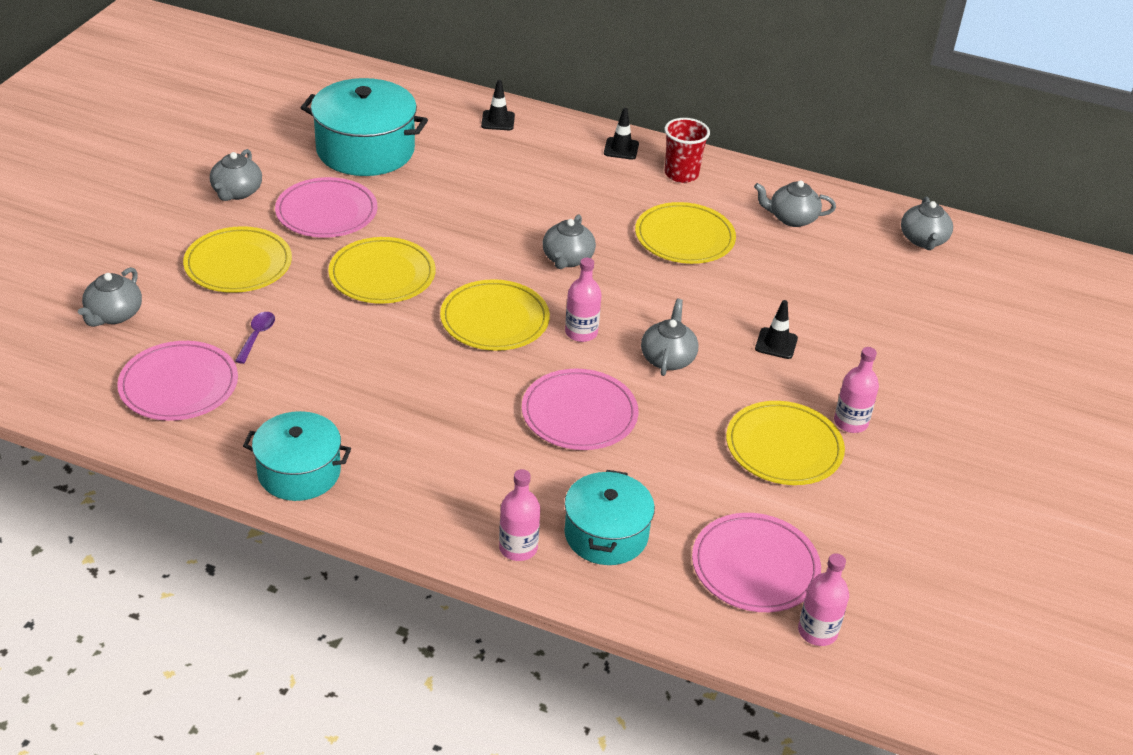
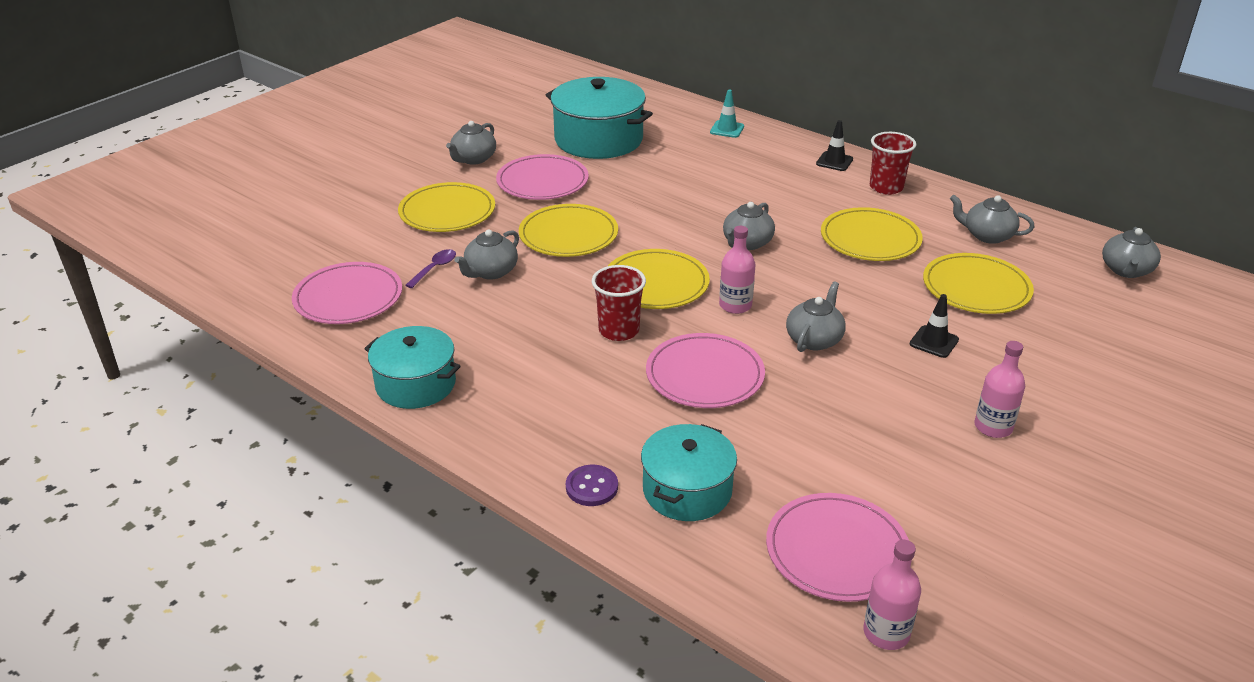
camera: 20 degrees right, 5 degrees down
(114, 315) = (324, 237): grey teapot -> grey teapot (491, 272)
(478, 379) = (619, 330): none -> red cup
(498, 121) = (727, 129): black traffic cone -> turquoise traffic cone
(518, 548) = (592, 487): pink bottle -> purple button
(784, 447) = (909, 439): yellow plate -> yellow plate (976, 288)

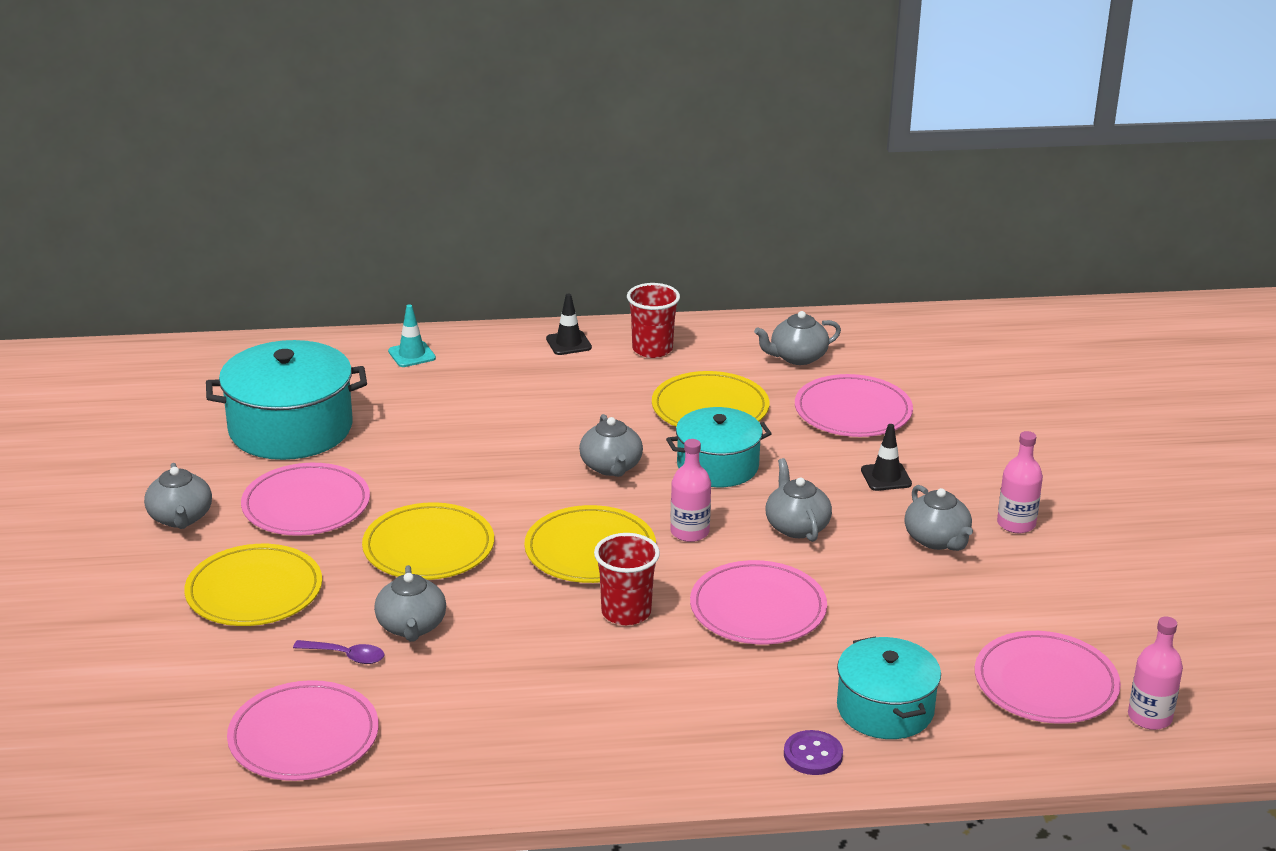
camera: 45 degrees left, 5 degrees down
(416, 384) = (522, 771): turquoise pot -> turquoise pot (717, 466)
(434, 268) = (346, 656): purple spoon -> purple spoon turned 120 degrees clockwise
(976, 288) = (853, 411): yellow plate -> pink plate
(1126, 270) = (936, 338): grey teapot -> grey teapot (937, 540)

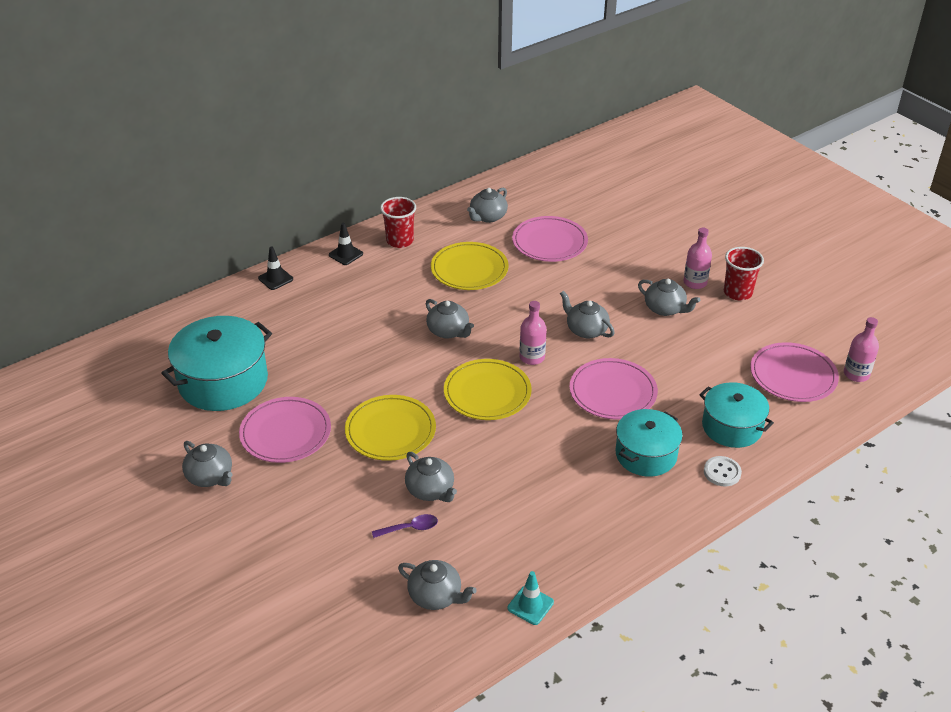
camera: 30 degrees left, 10 degrees up
(254, 591) = (309, 508): yellow plate -> none
(304, 737) = (436, 596): pink plate -> grey teapot
(412, 355) = (254, 298): turquoise traffic cone -> turquoise traffic cone (530, 605)
(626, 612) = (544, 426): red cup -> red cup (737, 292)
(717, 466) = (508, 307): turquoise pot -> turquoise pot (646, 454)
(813, 755) = (722, 472): purple button -> white button
(886, 477) = (604, 279): black traffic cone -> black traffic cone (275, 279)

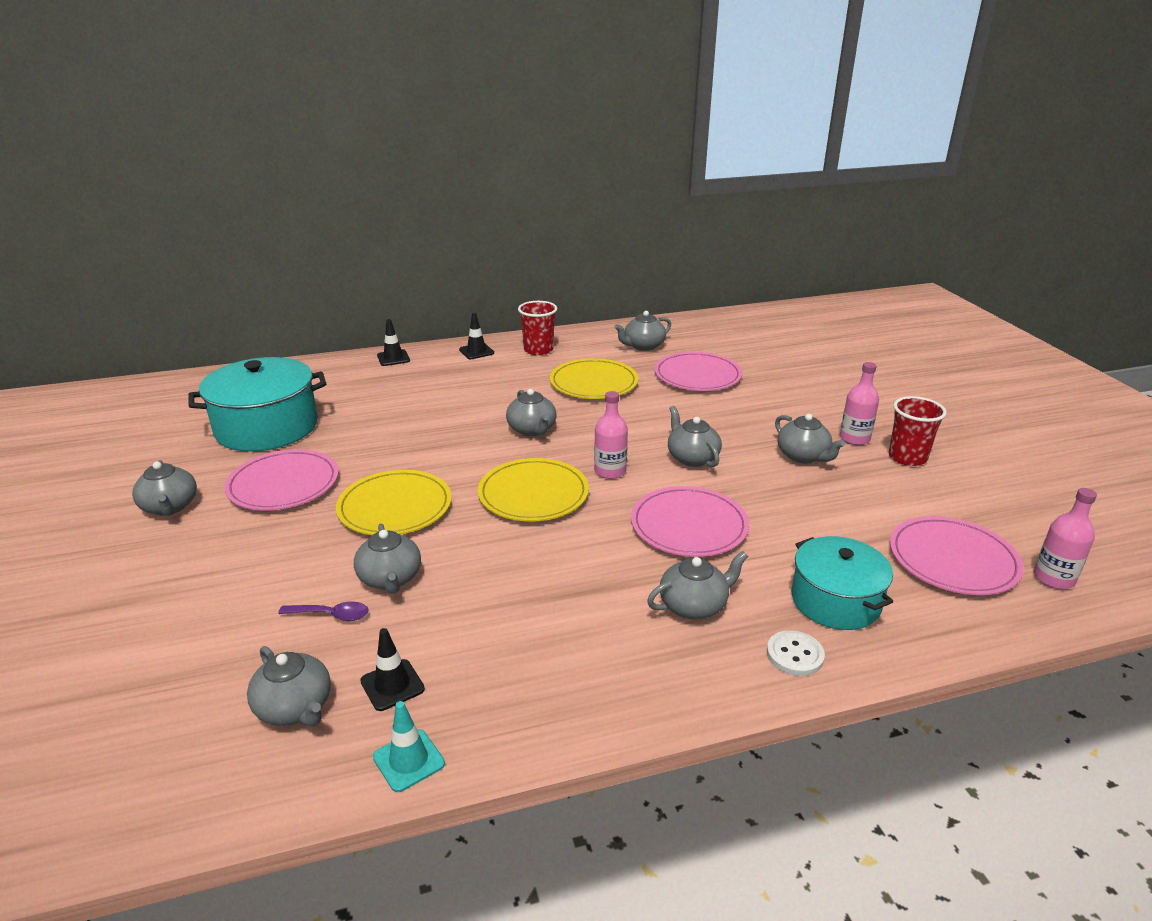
camera: 20 degrees right, 10 degrees down
(487, 563) = (392, 685): none -> black traffic cone
(646, 454) = (694, 605): turquoise pot -> grey teapot

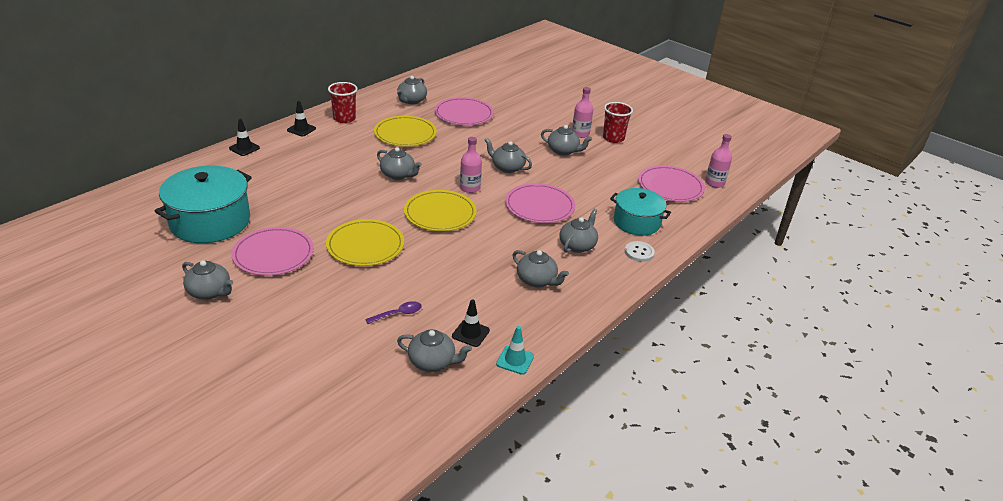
camera: 35 degrees left, 5 degrees up
(390, 579) = (409, 285): grey teapot -> grey teapot (537, 280)

